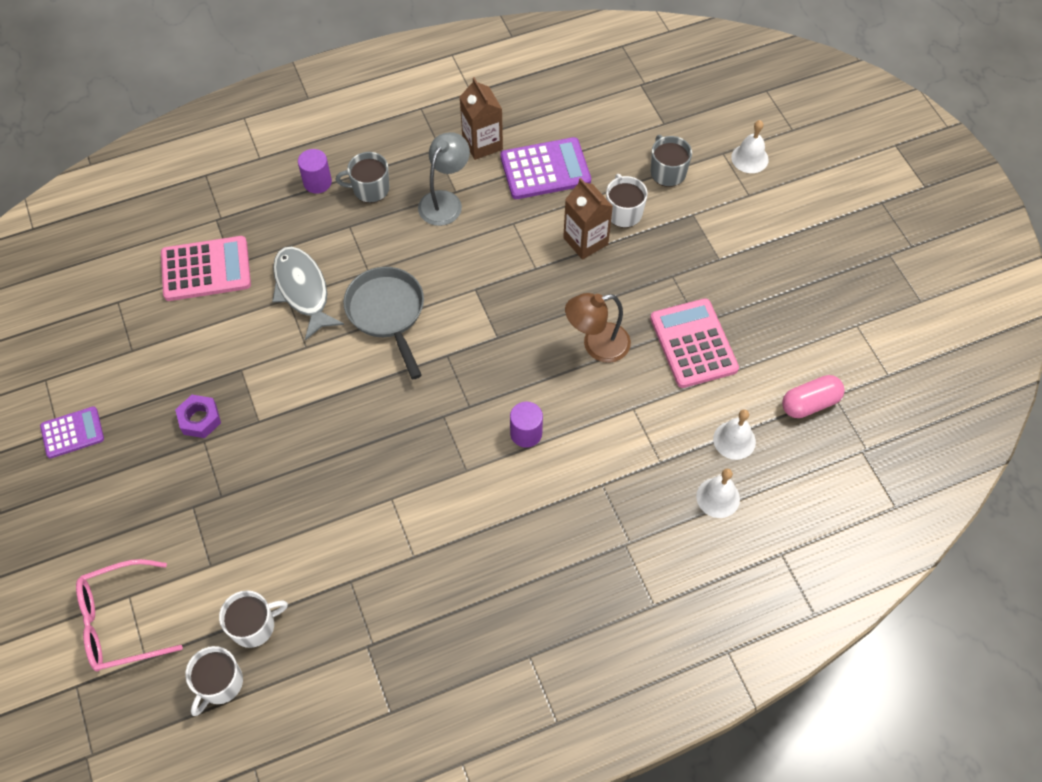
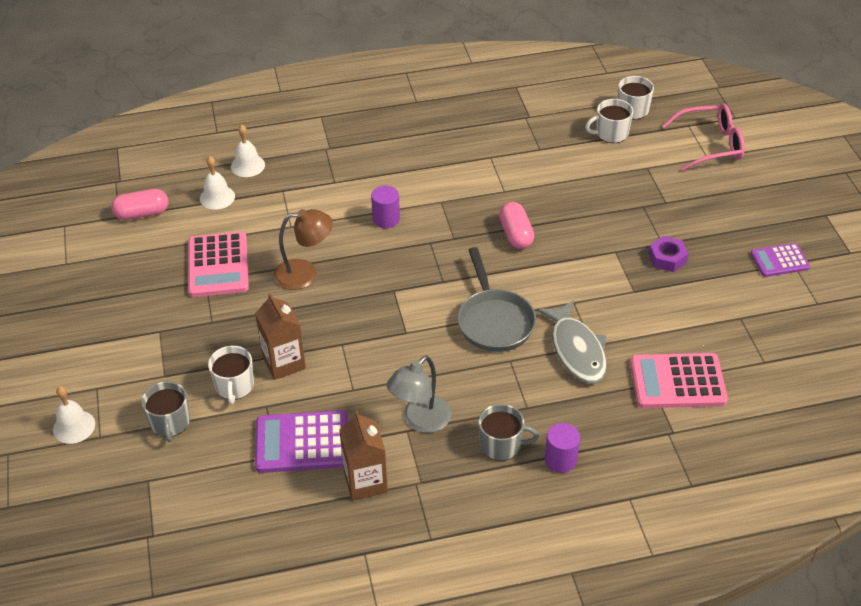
camera: 170 degrees left, 15 degrees down
(372, 430) = (516, 234): none -> pink capsule

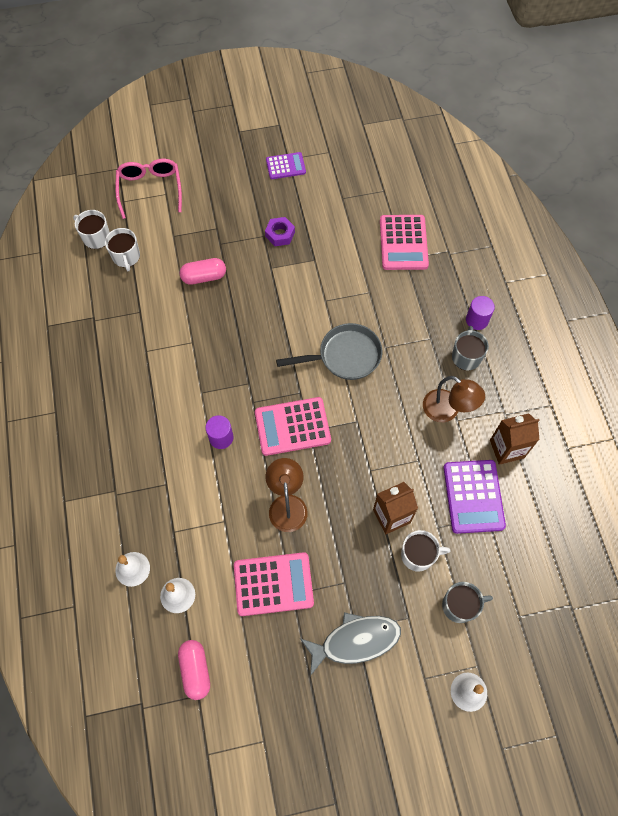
camera: 90 degrees left, 20 degrees up
(399, 276) = (292, 426): none -> pink calculator
(420, 421) = (447, 411): grey lamp -> brown lamp
(516, 234) = (247, 336): pink capsule -> pink capsule (204, 277)
(576, 350) = (374, 302): grey fish -> grey fish (355, 641)
(779, 260) = (285, 166): purple calculator -> purple calculator turned 90 degrees counterclockwise

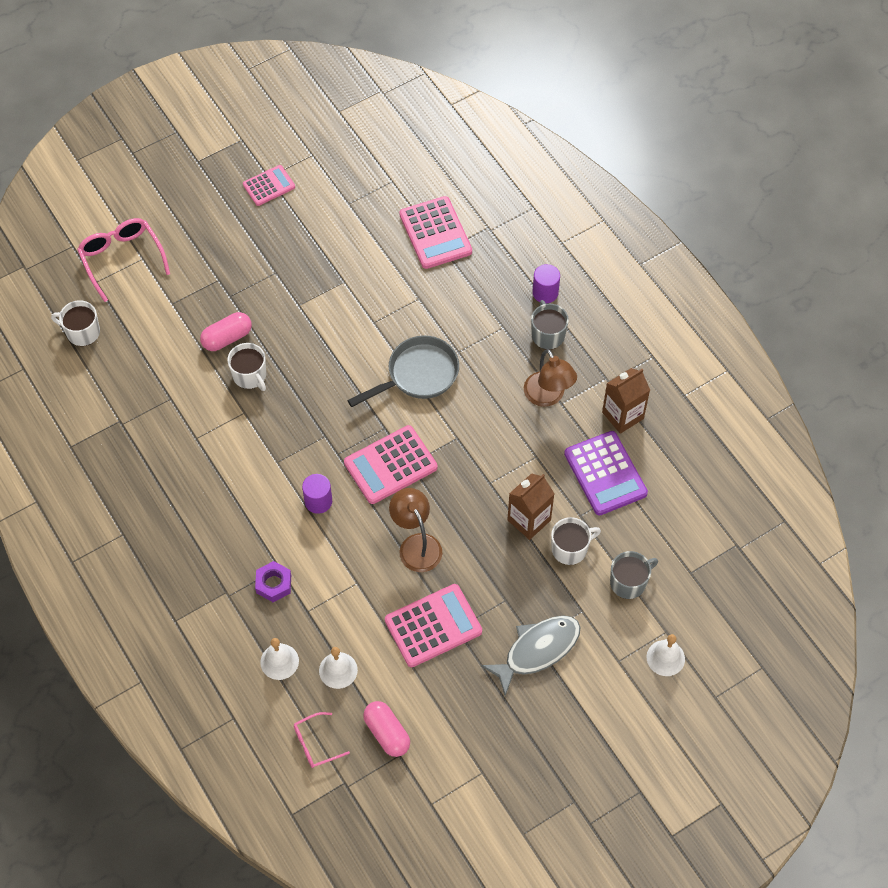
camera: 20 degrees left, 5 degrees down
(126, 257) = (128, 343): white mug -> white mug (250, 376)
(131, 657) = (315, 744): none -> pink glasses
(280, 234) = (294, 265): purple nut -> purple nut (273, 584)
(285, 166) = (269, 186): purple calculator -> pink calculator
(447, 411) = (548, 396): brown lamp -> brown lamp turned 45 degrees clockwise

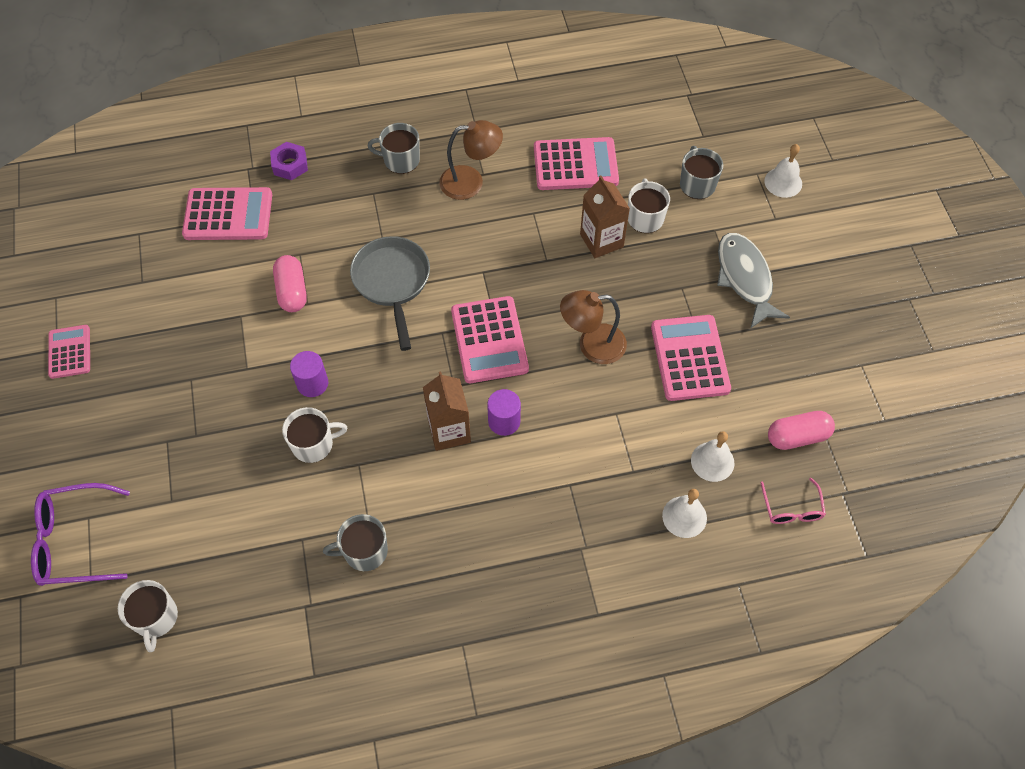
camera: 70 degrees left, 0 degrees up
(82, 332) = (155, 618): white mug -> white mug turned 45 degrees counterclockwise
(121, 258) = (74, 541): pink glasses -> purple glasses
(174, 443) = (364, 551): none -> grey mug
(227, 338) = (251, 454): pink capsule -> pink capsule (292, 291)
(273, 584) = (588, 495): purple nut -> purple nut (290, 165)
(545, 292) = (351, 147): purple cylinder -> purple cylinder (312, 383)
(605, 473) = (575, 165): purple calculator -> pink calculator
(622, 415) = (518, 131): brown carton -> brown carton (449, 431)

